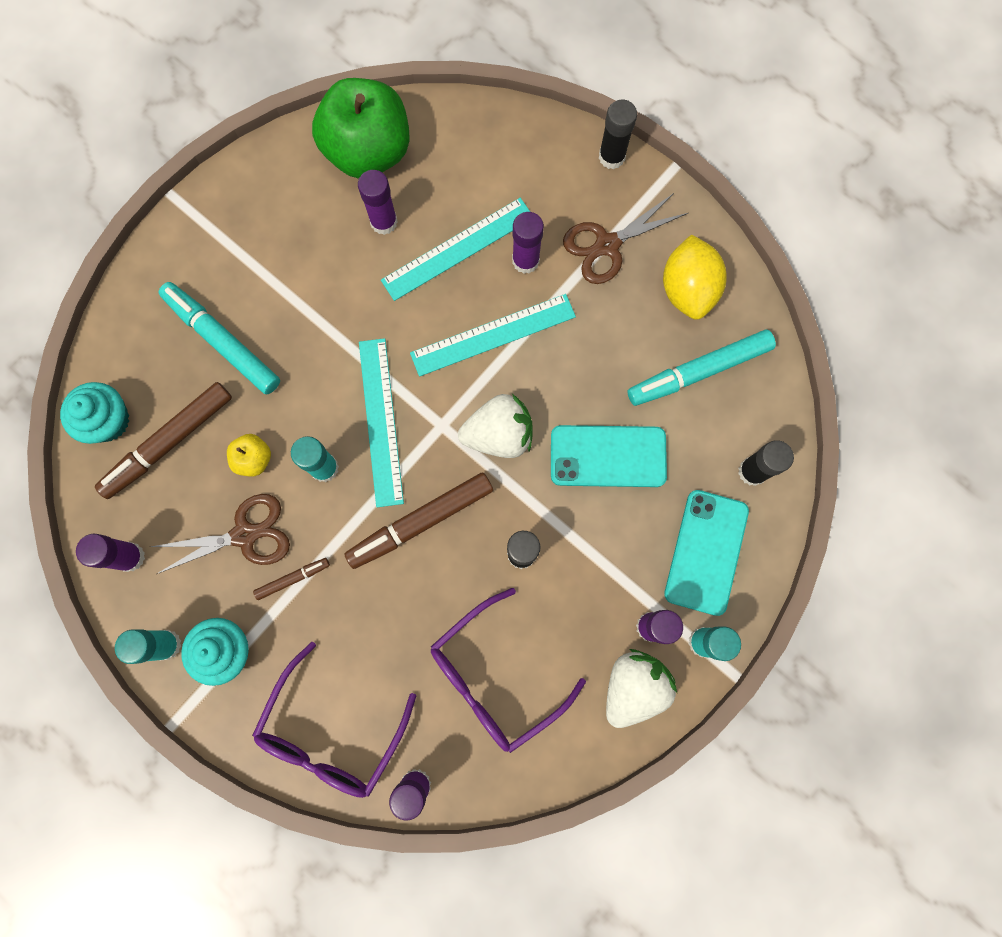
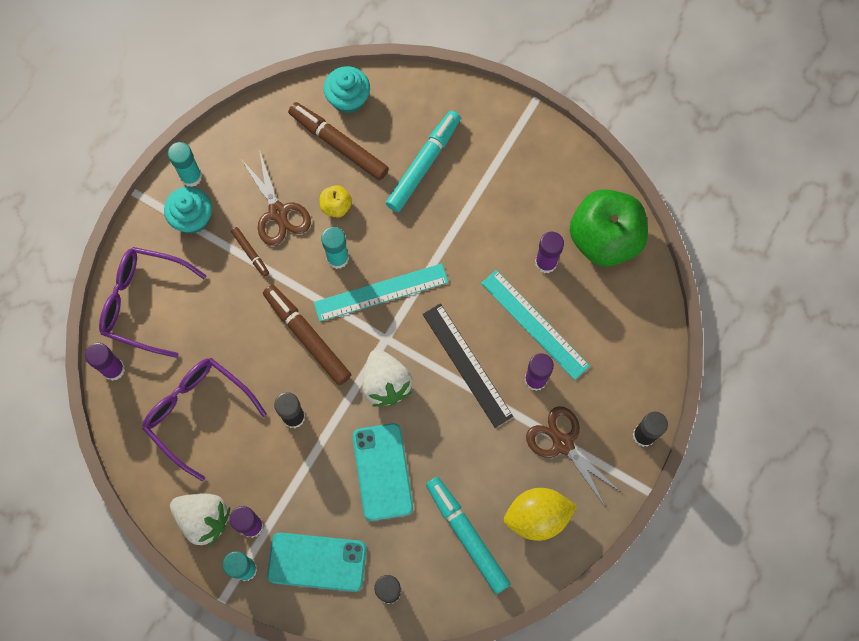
camera: 80 degrees right, 5 degrees down
(130, 557) = (250, 138): purple glue stick -> none
(493, 335) = (467, 364): turquoise ruler -> black ruler

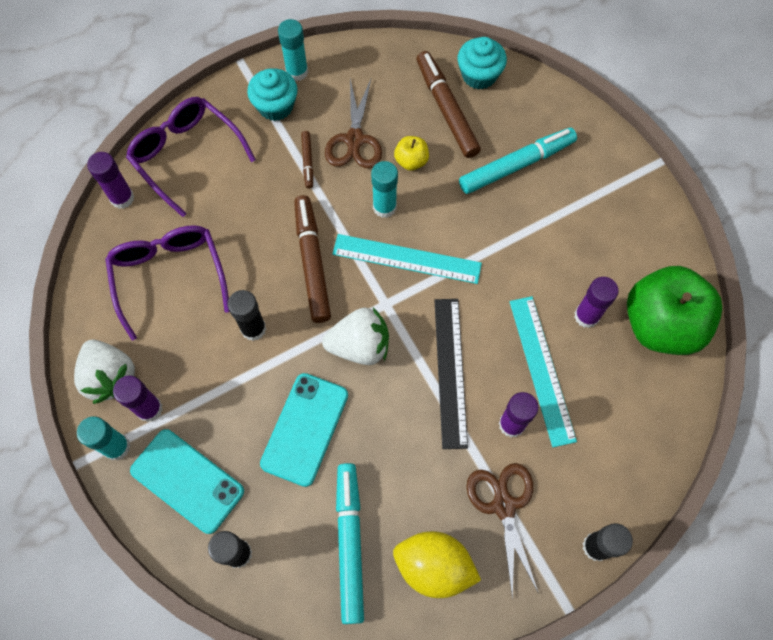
camera: 30 degrees right, 5 degrees down
(386, 383) = (360, 346): white strawberry -> white strawberry turned 105 degrees counterclockwise

